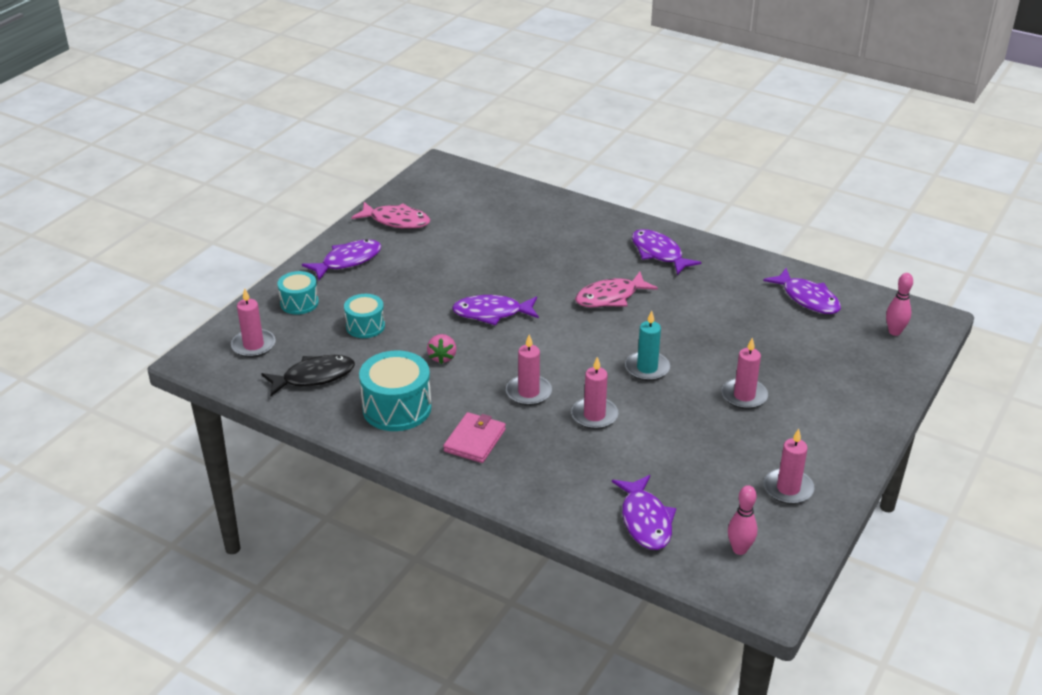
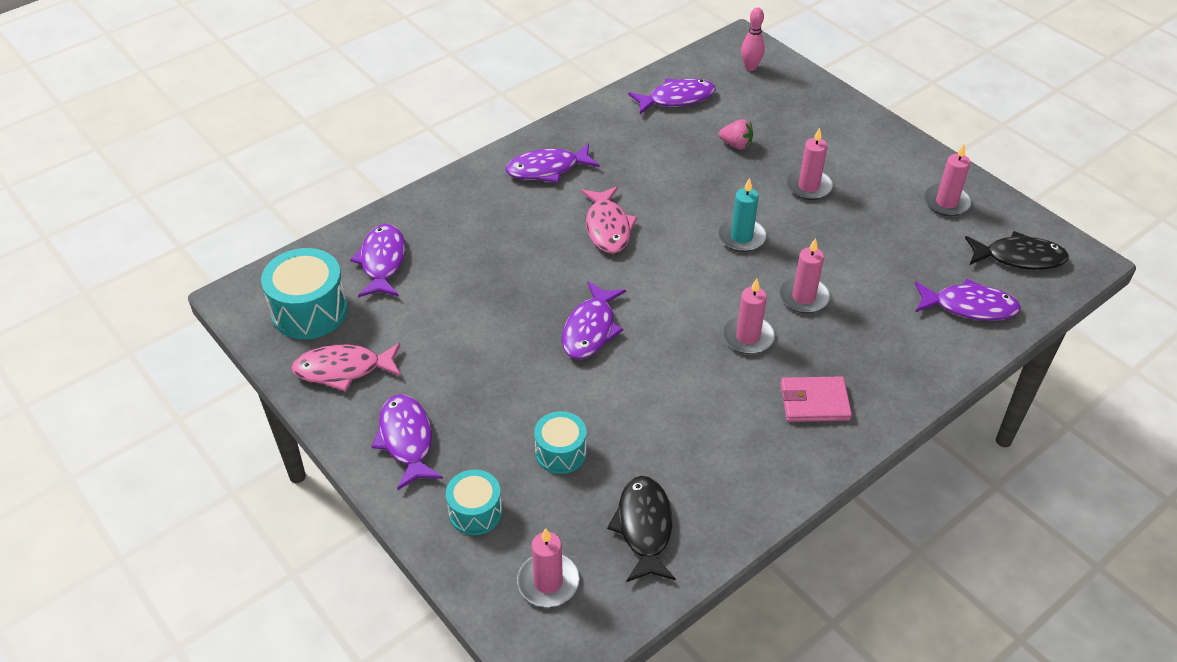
camera: 70 degrees left, 10 degrees up
(396, 221) = (343, 370): pink fish -> pink fish turned 135 degrees counterclockwise
(397, 408) = (735, 457): turquoise drum -> turquoise drum (309, 311)
(442, 357) = (655, 394): pink strawberry -> pink strawberry (736, 145)
(474, 440) = (814, 402): pink wallet -> pink wallet turned 45 degrees counterclockwise
(506, 208) = (382, 262): none -> purple fish
(739, 549) = (1019, 257): pink bowling pin -> black fish

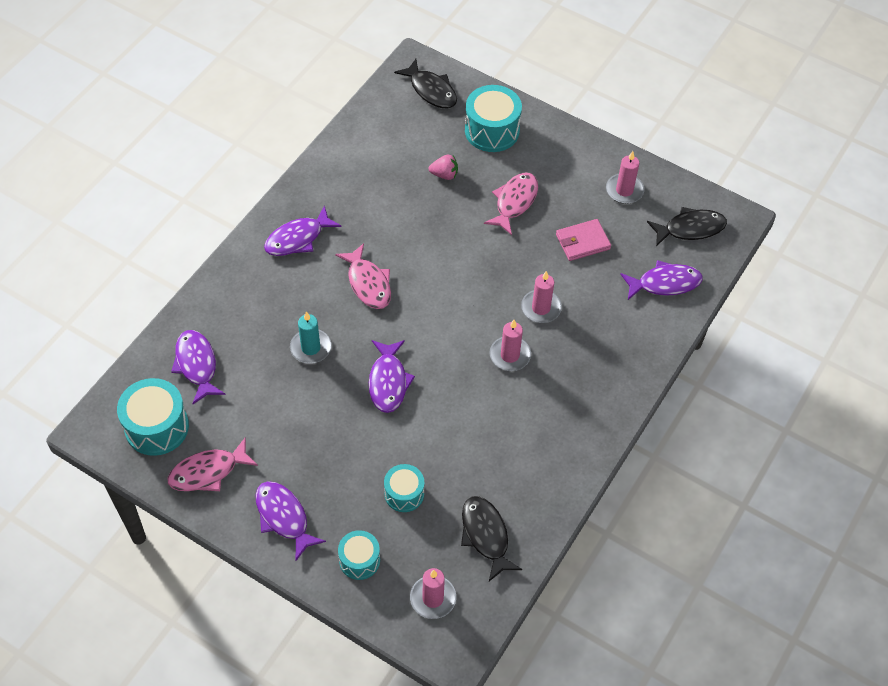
camera: 20 degrees left, 10 degrees up
(677, 99) = (380, 139): purple fish -> none
(741, 237) = (477, 265): turquoise candle -> turquoise candle (310, 348)
(750, 67) = (431, 90): pink bowling pin -> black fish
(806, 115) = (492, 130): none -> turquoise drum
(808, 186) = (514, 202): pink candle -> pink fish
(814, 402) = (575, 398): pink wallet -> pink wallet (583, 242)

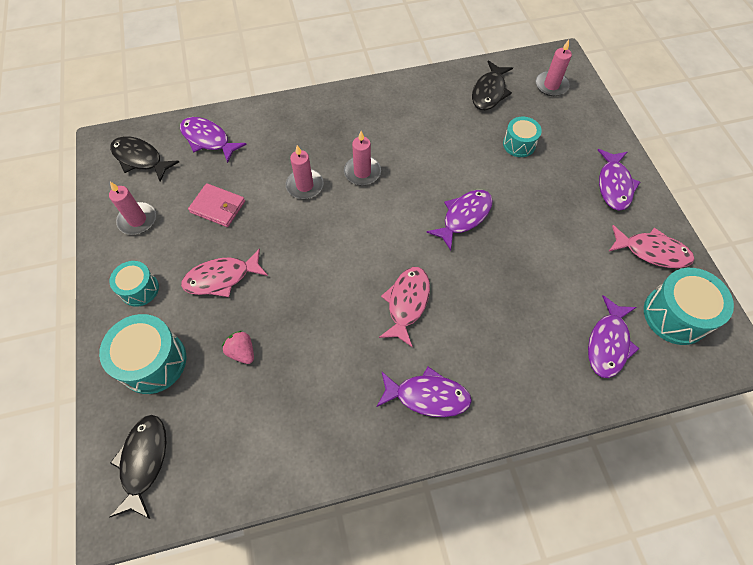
camera: 135 degrees left, 5 degrees up
(310, 348) = (500, 285): turquoise candle -> none
(359, 560) = (581, 130): turquoise drum -> turquoise drum (139, 289)

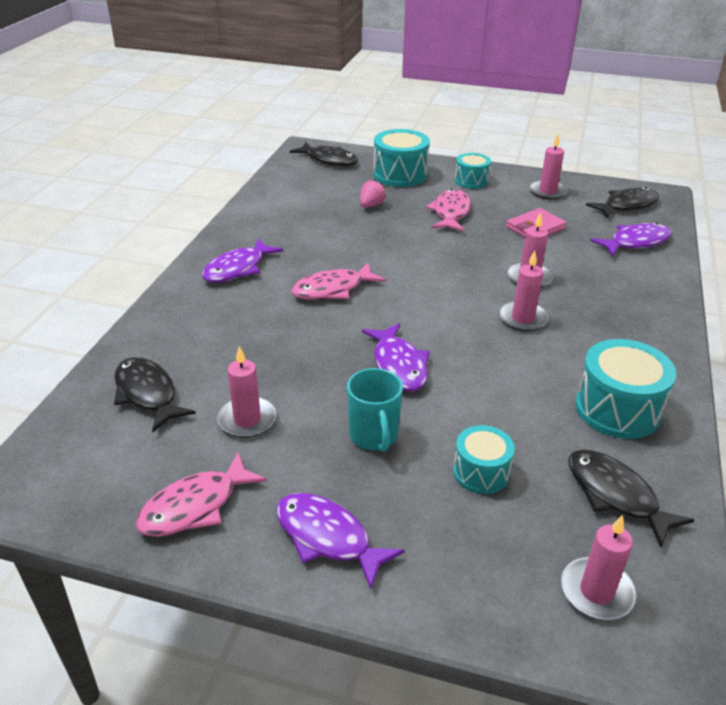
camera: 120 degrees right, 25 degrees down
(242, 352) = (371, 205): pink strawberry -> pink strawberry turned 45 degrees counterclockwise
(407, 303) = (332, 289): pink fish -> pink fish turned 105 degrees clockwise
(534, 200) = (374, 436): none -> turquoise mug
(577, 269) = (247, 420): none -> pink candle
(608, 343) = (147, 394): purple fish -> black fish
(675, 315) = (105, 469): turquoise drum -> turquoise drum (617, 409)

